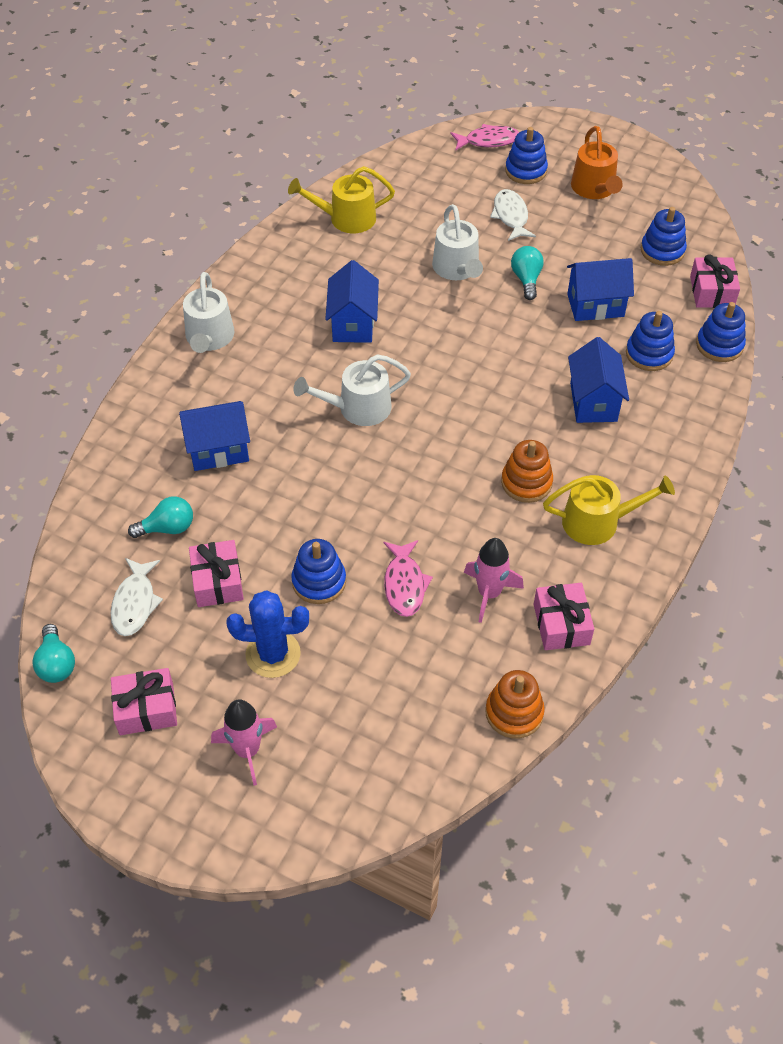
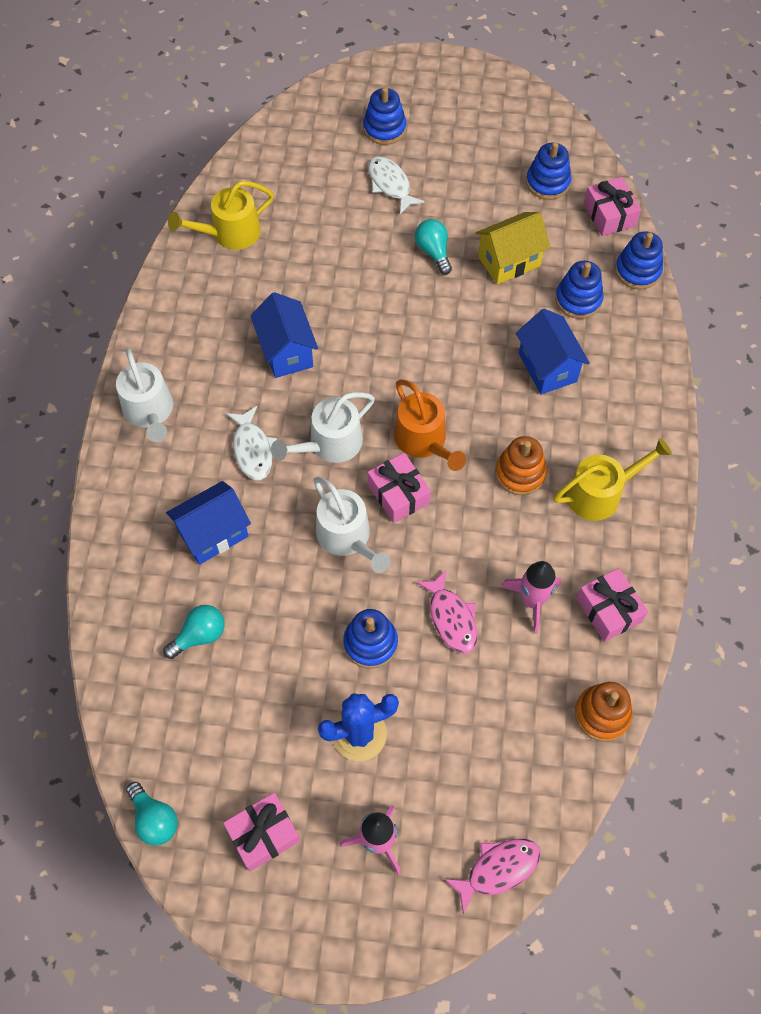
camera: 20 degrees left, 10 degrees up
(135, 603) = (203, 727): white fish -> white fish (252, 449)
(217, 581) = (273, 676): pink gift -> pink gift (398, 494)
(457, 268) = (362, 259): white watering can -> white watering can (347, 537)
(488, 141) = (334, 104): pink fish -> pink fish (498, 870)
(594, 189) = (458, 131): orange watering can -> orange watering can (423, 440)
(595, 305) = (509, 261): blue house -> yellow house

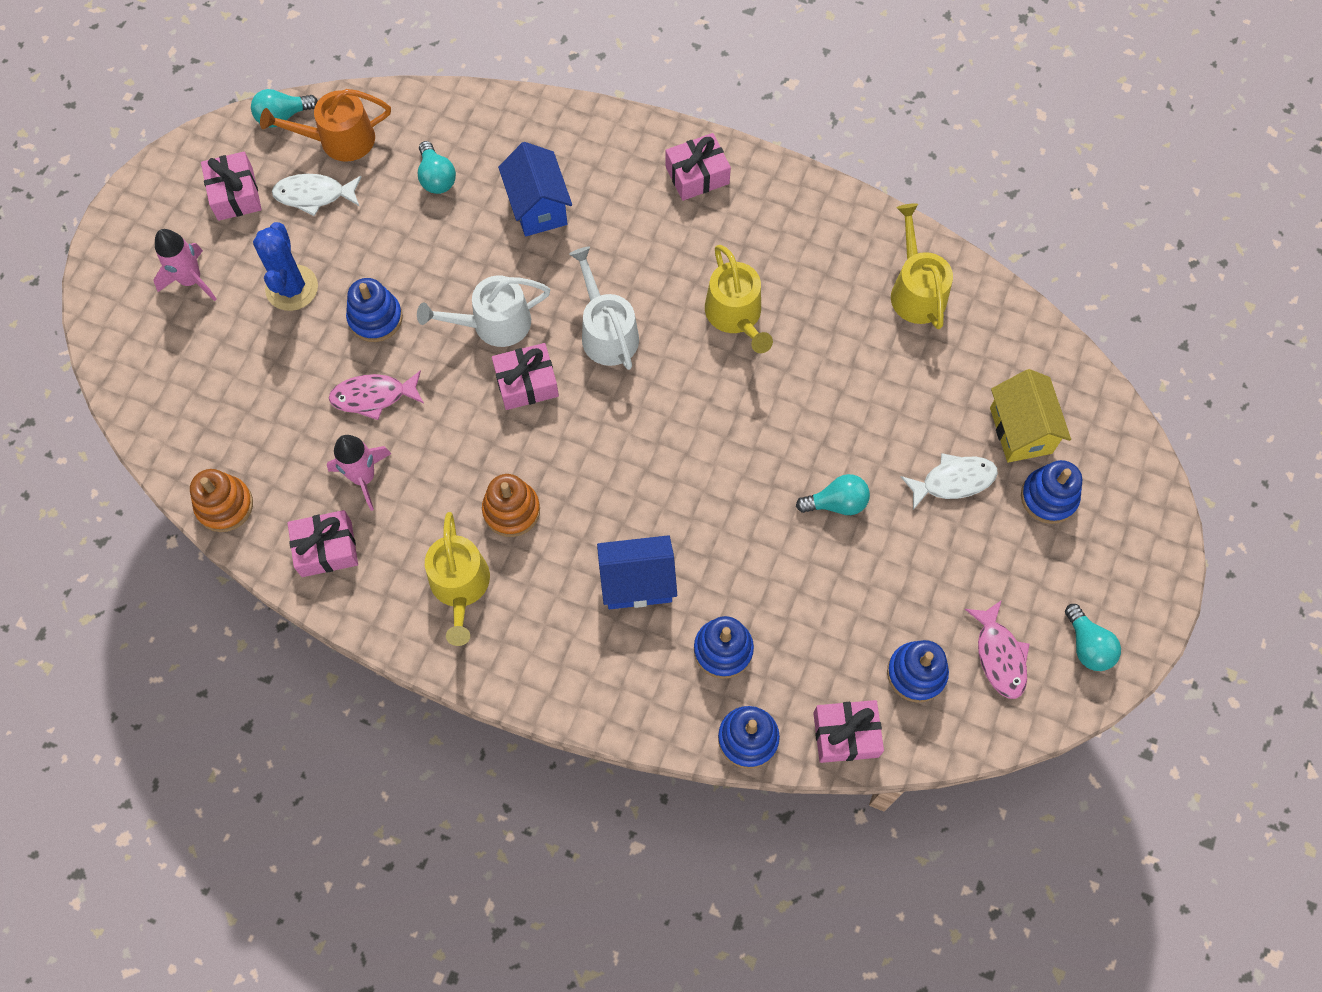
camera: 105 degrees right, 5 degrees up
(149, 411) = (697, 175): white watering can -> pink gift
(252, 449) = (623, 259): white fish -> white fish (314, 195)
(286, 352) = (736, 315): blue house -> yellow watering can
(423, 440) = (582, 424): orange watering can -> orange watering can (339, 140)
(489, 94) = (1087, 645): none -> turquoise light bulb
(498, 870) = (126, 370): pink fish -> pink fish (999, 655)
(509, 261) = (801, 586): yellow house -> yellow house (1020, 430)

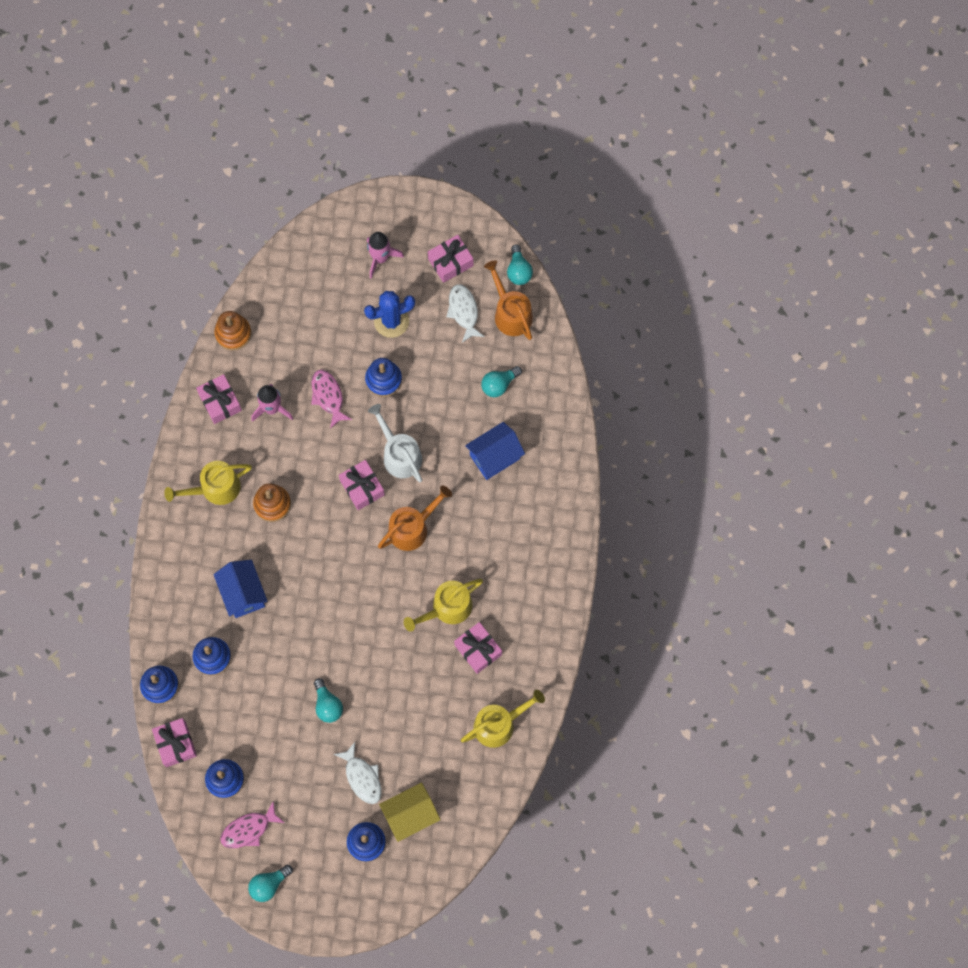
camera: 75 degrees right, 5 degrees up
(283, 116) = (518, 271): turquoise light bulb -> turquoise light bulb turned 150 degrees counterclockwise
(607, 332) = (412, 528): white watering can -> orange watering can
(697, 175) = (550, 555): pink gift -> pink gift (478, 649)

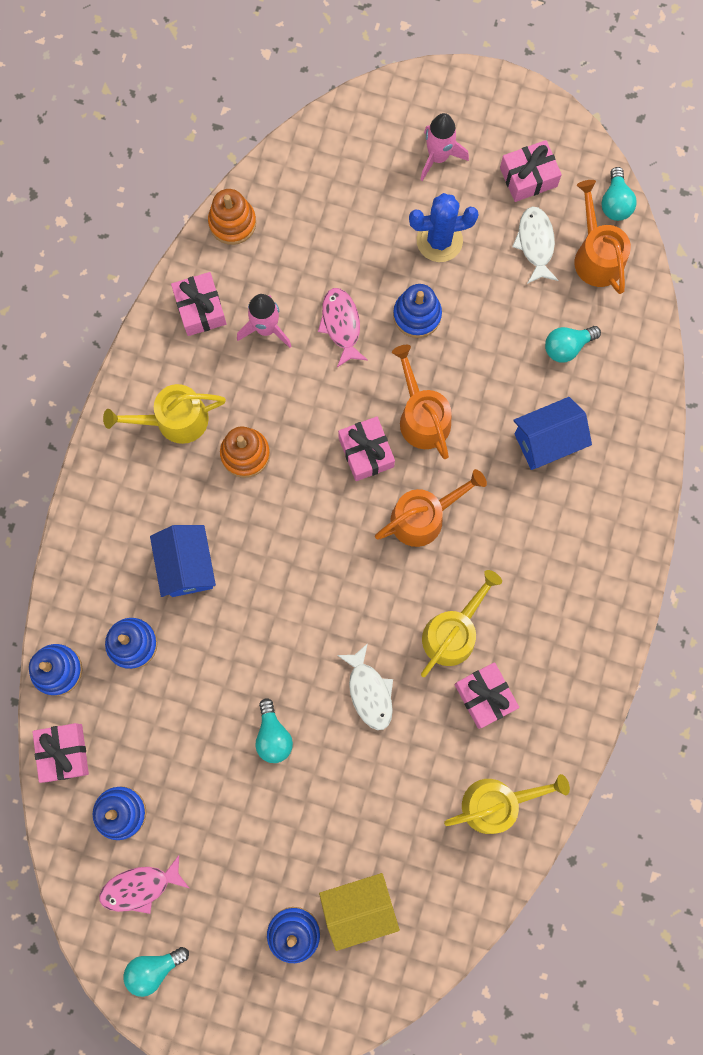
camera: 10 degrees right, 5 degrees up
(362, 777) = (302, 843): white fish -> white fish (369, 691)
(399, 455) = (422, 417): white watering can -> orange watering can
(447, 608) = (453, 632): yellow watering can -> yellow watering can turned 150 degrees clockwise

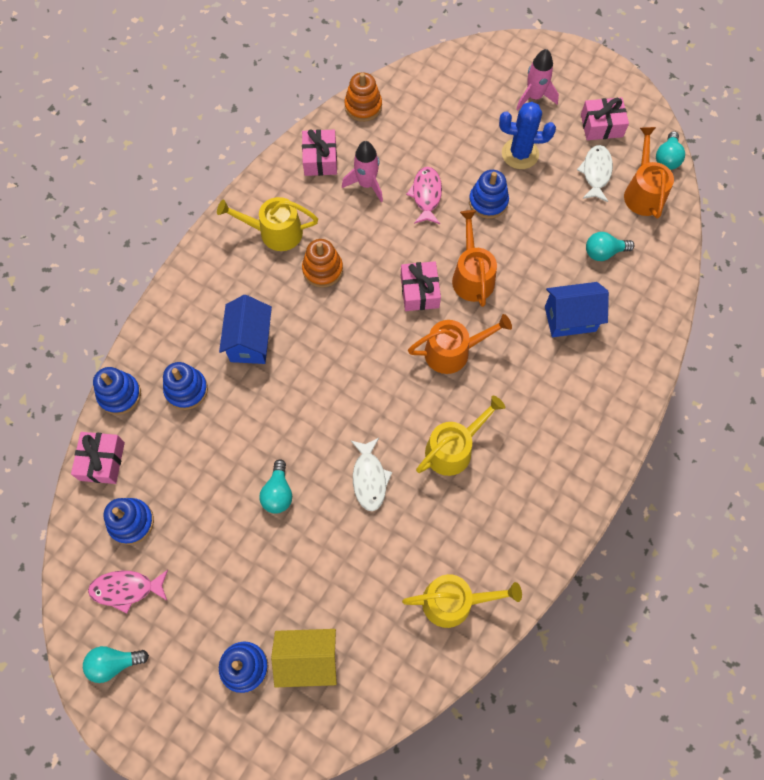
camera: 15 degrees right, 10 degrees down
(485, 696) = (467, 508): pink gift -> none

